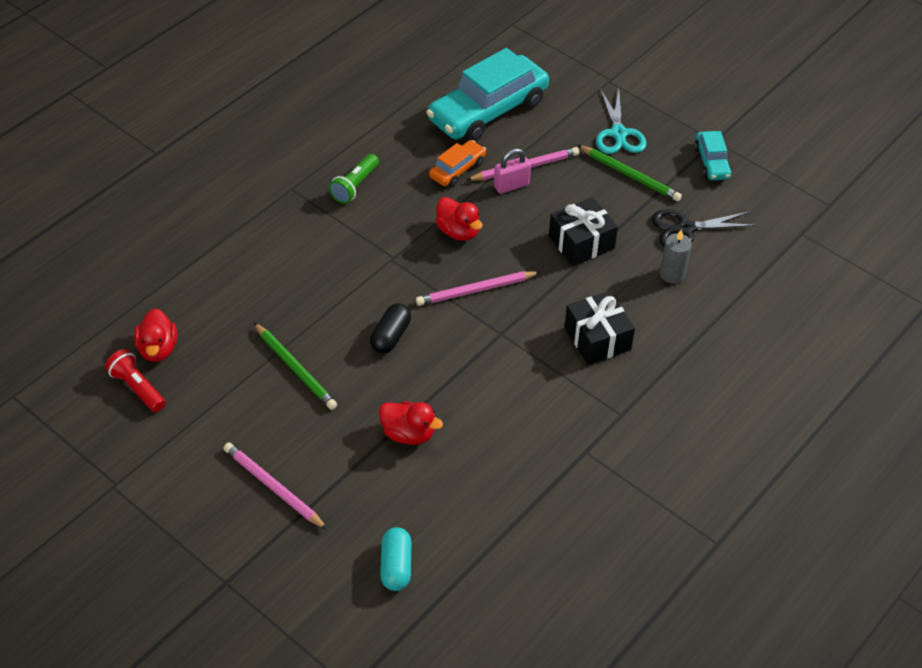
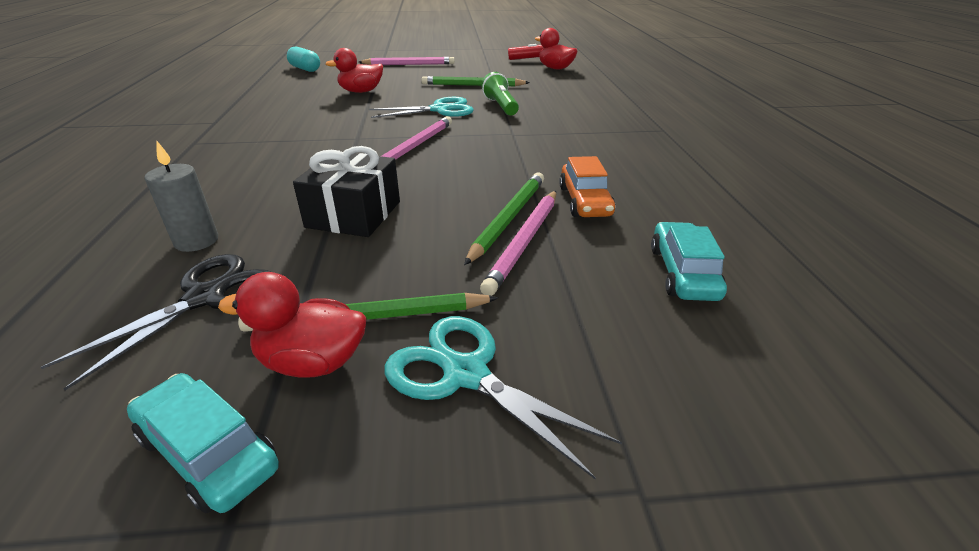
camera: 135 degrees right, 15 degrees down
(355, 186) = (631, 150): green flashlight -> green flashlight (500, 106)
(390, 336) = (439, 110): black capsule -> turquoise scissors
(458, 231) = (493, 166): red duck -> red duck (313, 362)
(488, 111) = (683, 272): turquoise car -> turquoise car, size x0.48
(511, 185) = (508, 218): pink padlock -> green pencil
(597, 338) = (257, 166): black gift -> none

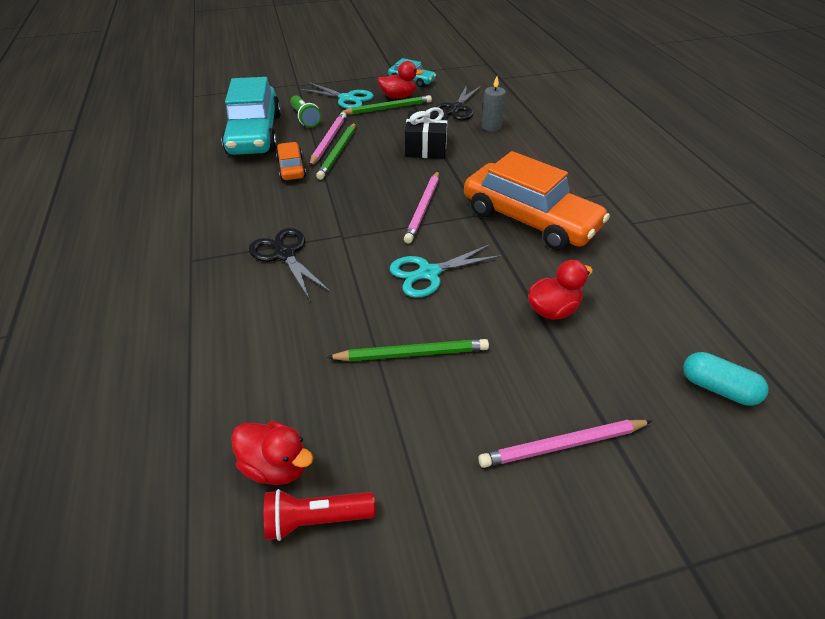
camera: 170 degrees right, 10 degrees up
(310, 131) = (529, 219): none -> orange car
(500, 106) = (361, 291): green flashlight -> green flashlight (305, 118)
(570, 127) = (284, 254): none -> black scissors
(683, 272) = (255, 134): turquoise car -> turquoise car, size x2.08

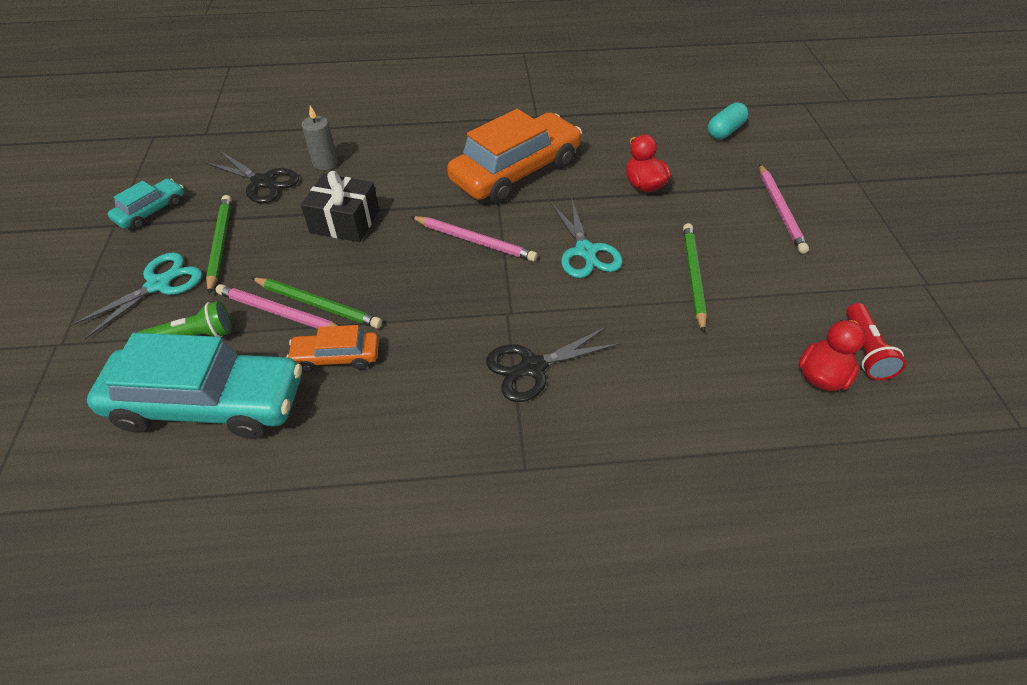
camera: 80 degrees left, 5 degrees up
(398, 97) = (192, 230): red duck -> none

